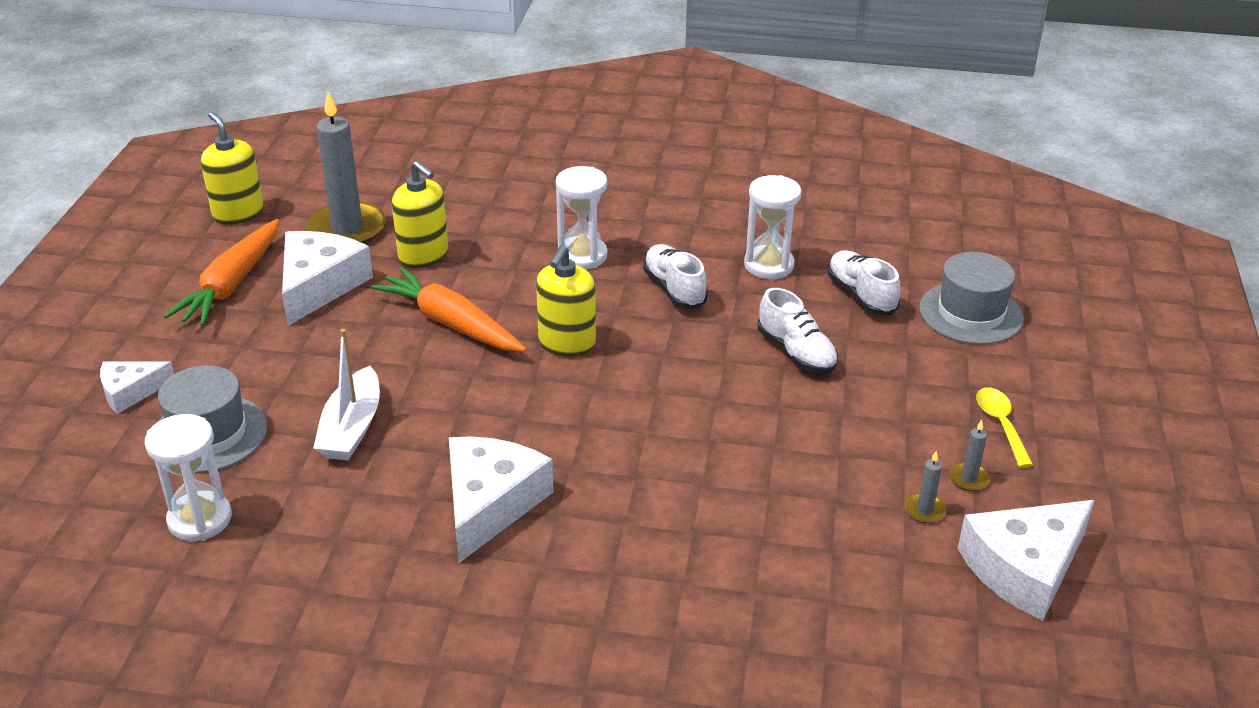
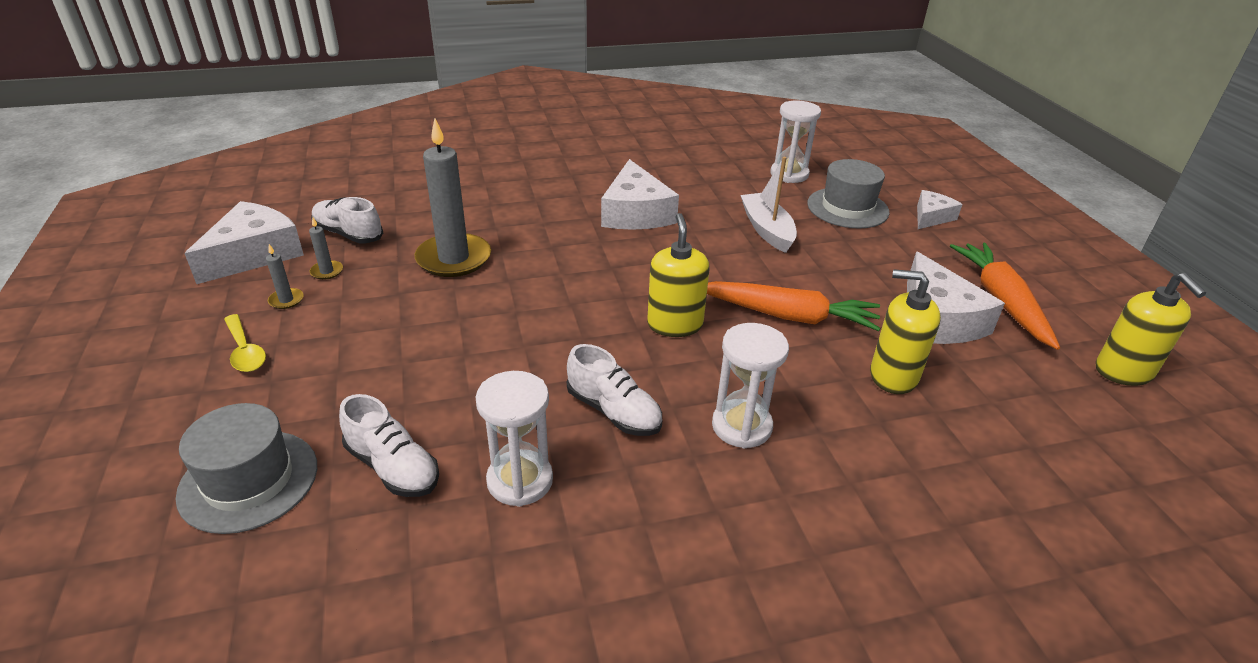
camera: 155 degrees right, 0 degrees up
(238, 213) = (1123, 371): yellow soap dispenser -> yellow soap dispenser turned 45 degrees clockwise
(347, 229) = (1004, 386): grey candle -> grey candle (454, 259)
(796, 353) = (455, 372): white shoe -> white shoe (348, 234)

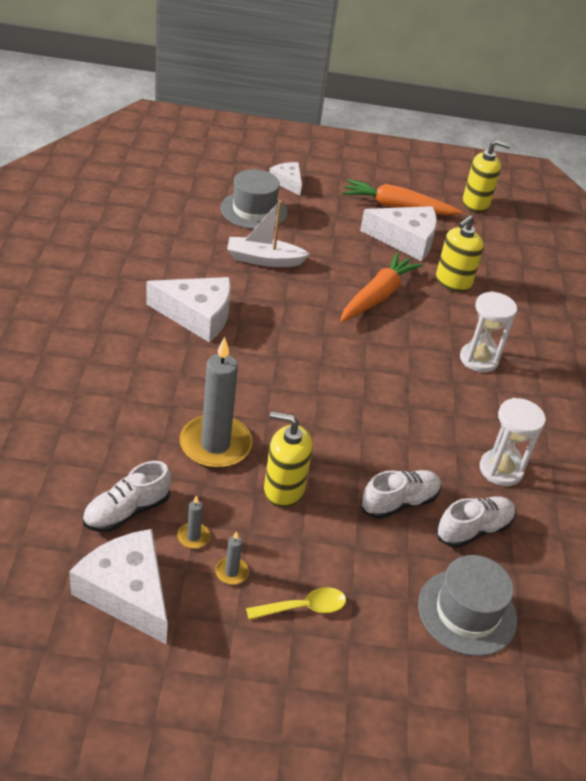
camera: 75 degrees left, 5 degrees up
(614, 411) = (449, 409): white shoe -> white shoe (399, 502)
(675, 324) = (366, 350): yellow soap dispenser -> yellow soap dispenser (283, 489)
(789, 174) = (183, 213): white hourglass -> none

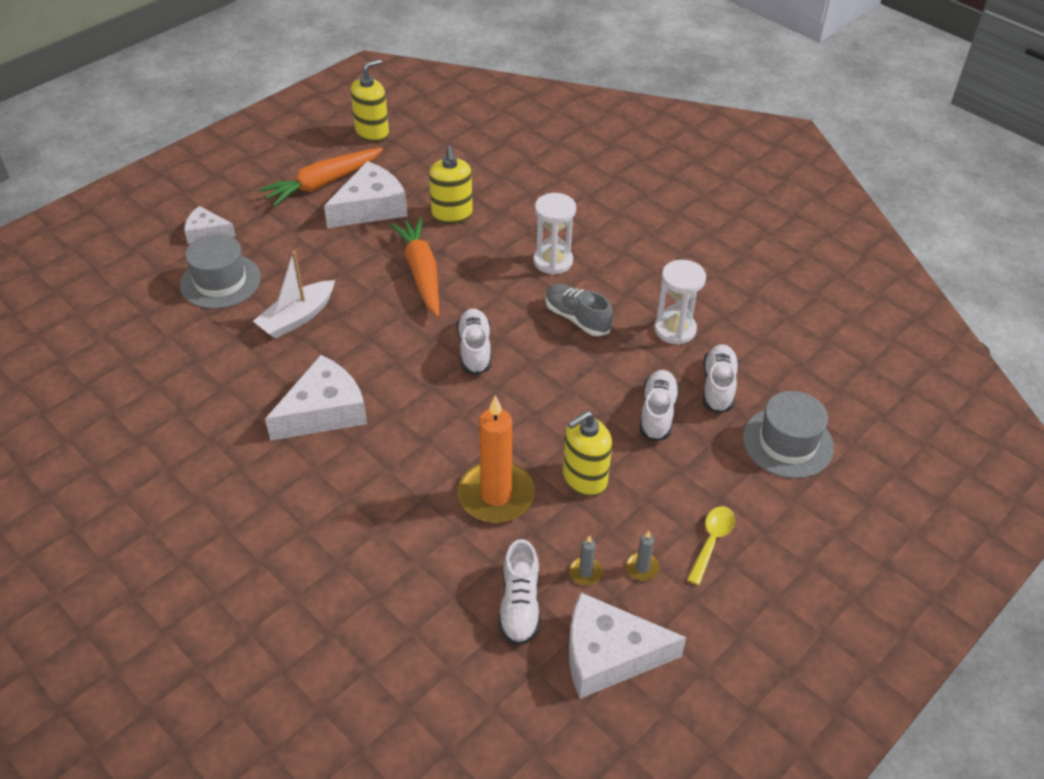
camera: 45 degrees left, 5 degrees up
(215, 445) = (496, 495): grey candle -> orange candle
(339, 361) = (475, 349): none -> white shoe
(438, 403) = (577, 318): none -> grey shoe

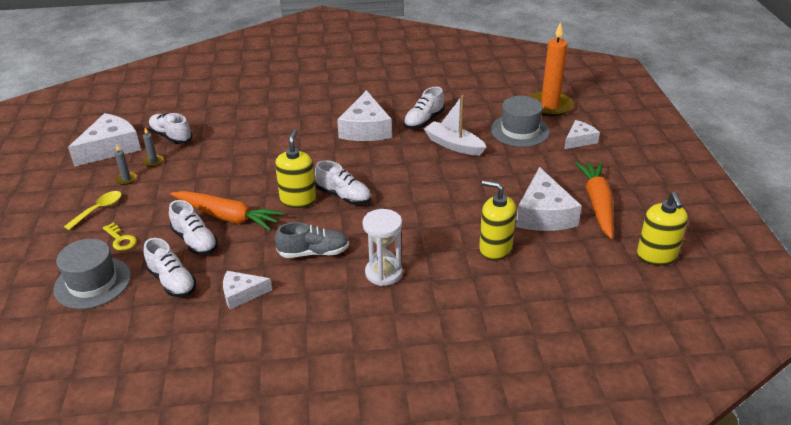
camera: 130 degrees right, 10 degrees down
(260, 369) = (423, 121): none -> white shoe
(297, 318) = (453, 145): white boat -> white boat turned 45 degrees counterclockwise
(421, 272) = (442, 206): orange carrot -> orange carrot (227, 217)
(496, 495) = (235, 156): orange candle -> orange candle (549, 106)
(584, 479) = (199, 189): yellow soap dispenser -> yellow soap dispenser (298, 200)
(675, 330) = (242, 294): white hourglass -> white cheese
(711, 541) = (98, 210): yellow spoon -> yellow spoon turned 120 degrees counterclockwise
(723, 475) = (121, 240): none -> yellow key

